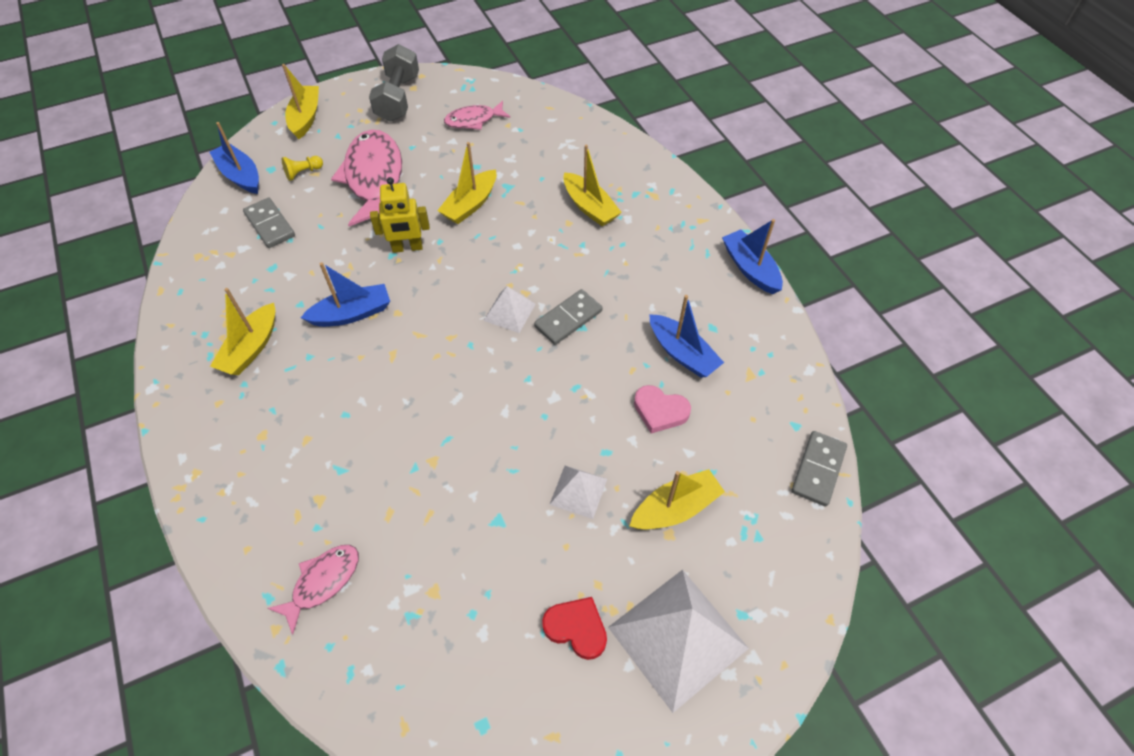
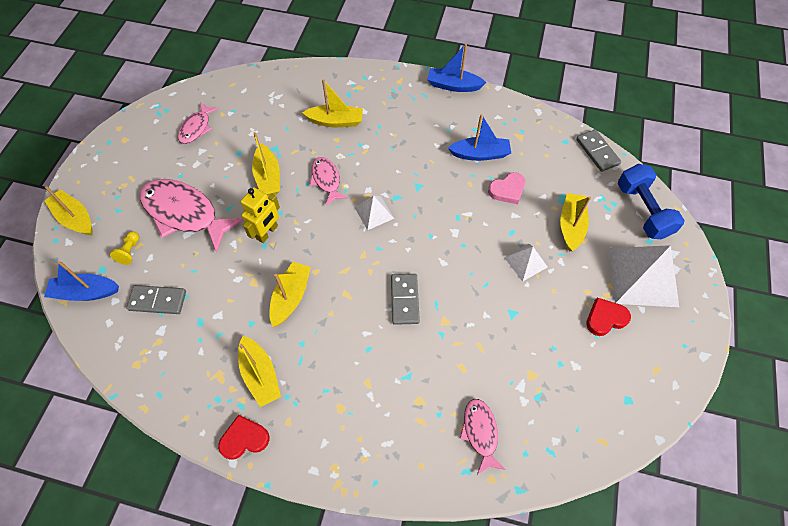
camera: 50 degrees left, 5 degrees up
(178, 381) = (244, 439): none -> red heart
(352, 313) = (291, 297): blue boat -> yellow boat
(398, 98) = (124, 154): grey dumbbell -> none
(511, 248) = (326, 180): none -> pink fish
(568, 319) = (407, 188): grey domino -> grey domino (404, 300)
(781, 578) = (642, 210): none -> blue dumbbell

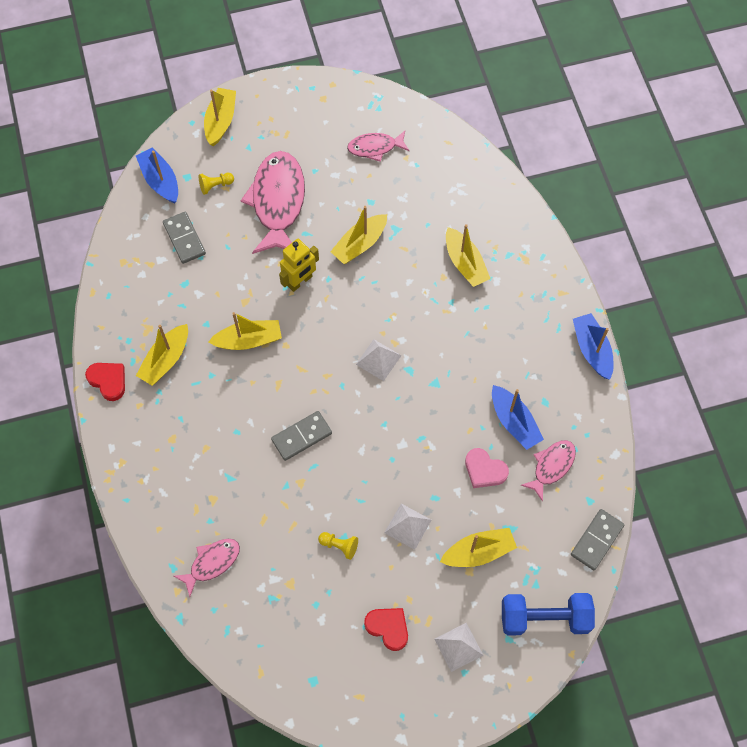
camera: 60 degrees right, 5 degrees up
(267, 233) = (300, 281): yellow robot -> yellow robot turned 45 degrees counterclockwise
(326, 180) = (389, 296): pink fish -> pink fish (551, 466)
(517, 319) = (339, 546): none -> yellow pawn
(642, 210) = (544, 618): blue dumbbell -> blue dumbbell turned 45 degrees clockwise
(642, 277) = (458, 647): white pyramid -> white pyramid, size x0.51

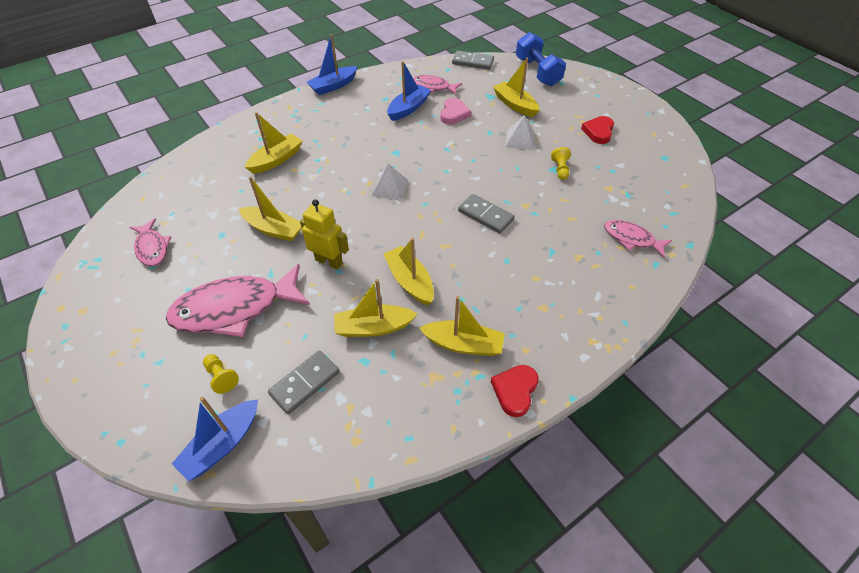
camera: 110 degrees left, 15 degrees down
(220, 121) = (118, 406): yellow boat -> yellow boat (373, 327)
(458, 647) = (584, 100): white pyramid -> none

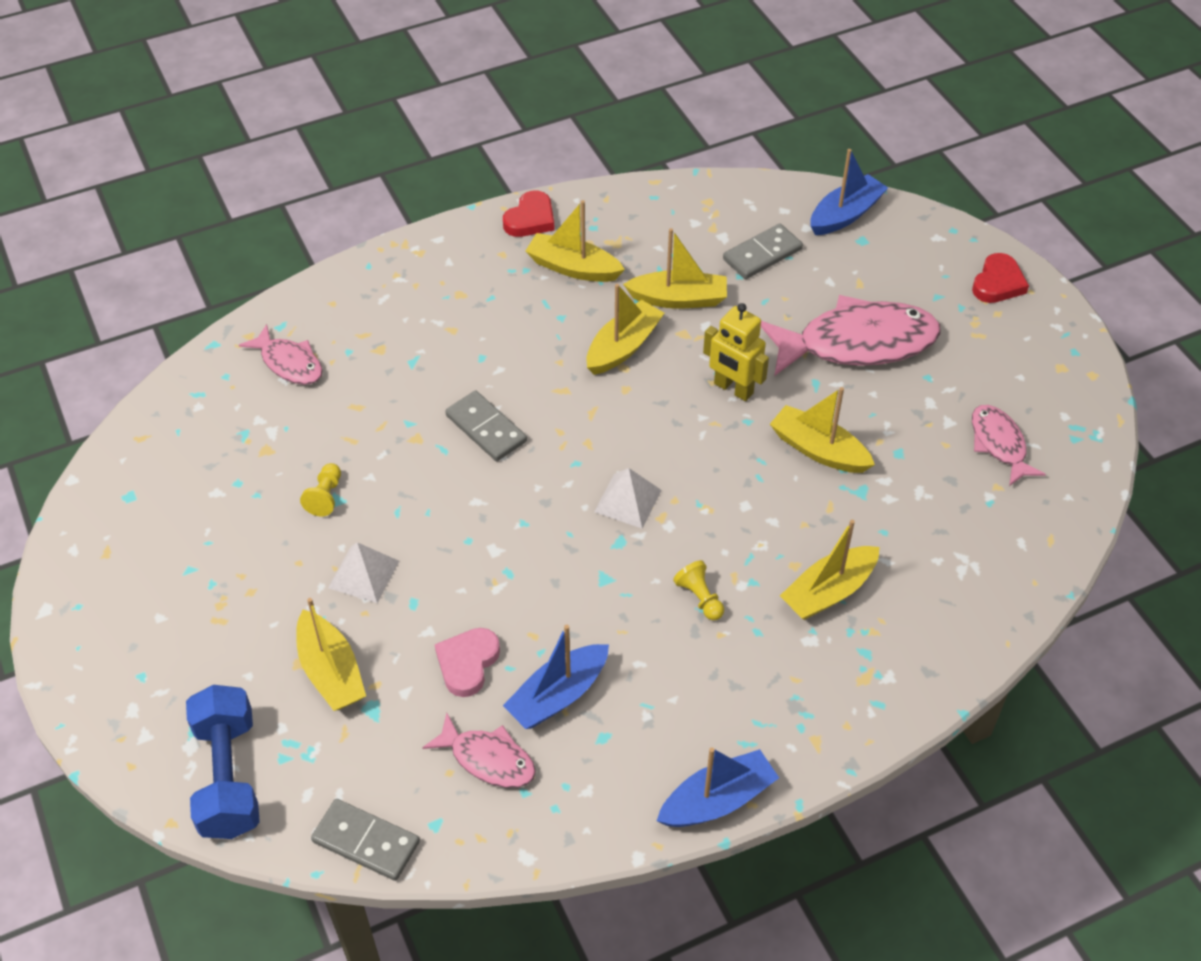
camera: 170 degrees left, 0 degrees up
(221, 377) = (859, 272): yellow pawn -> yellow pawn (700, 598)
(410, 281) = (623, 347): yellow boat -> yellow boat turned 120 degrees counterclockwise
(598, 132) = (206, 571): red heart -> red heart (998, 283)

